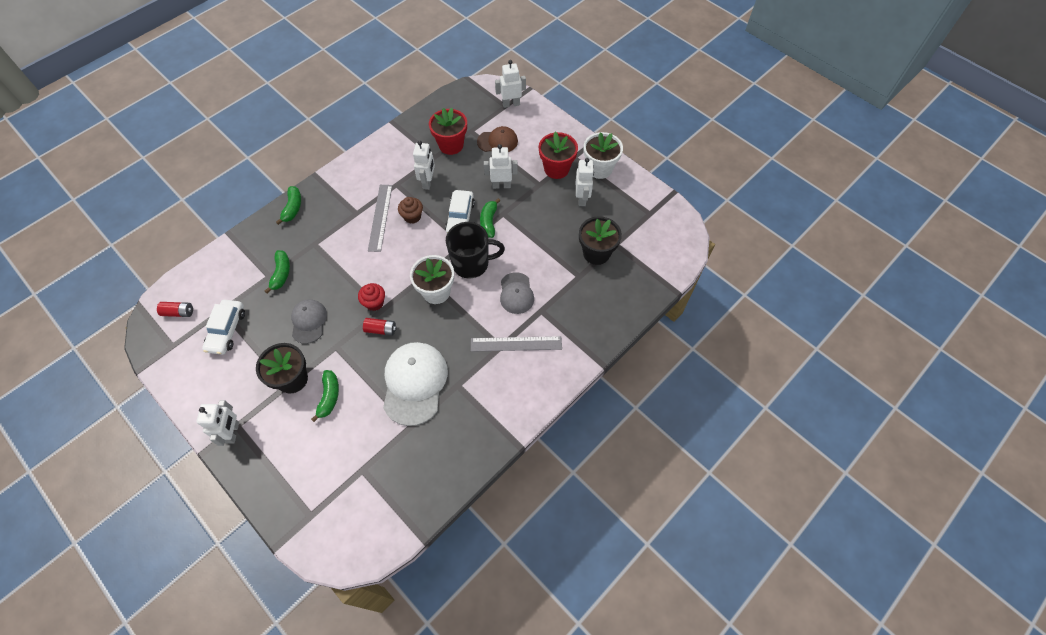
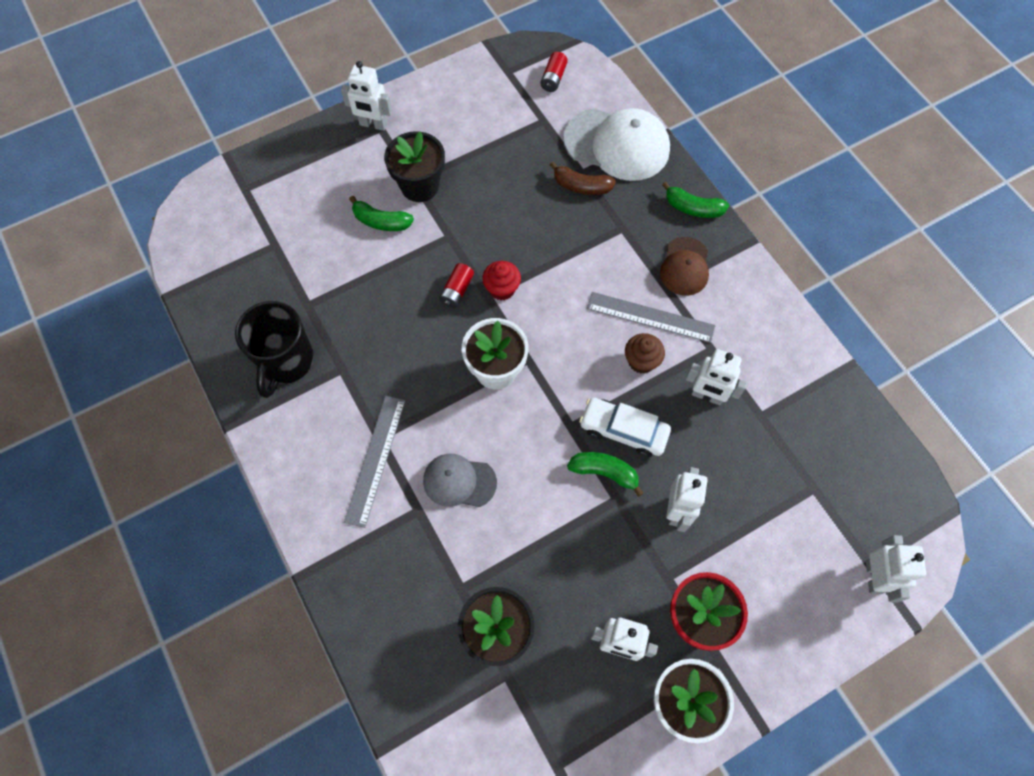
camera: 105 degrees right, 5 degrees up
(227, 330) = (512, 124): white car -> none
(281, 274) = (581, 186): green banana -> brown banana
(309, 321) = (496, 210): grey cap -> none
(414, 383) = (363, 318): white cap -> white cap (617, 145)
(451, 145) = (784, 447): red flower pot -> none
(472, 263) = (531, 429): black mug -> black mug (285, 362)
(497, 141) = (780, 529): brown cap -> brown cap (685, 267)

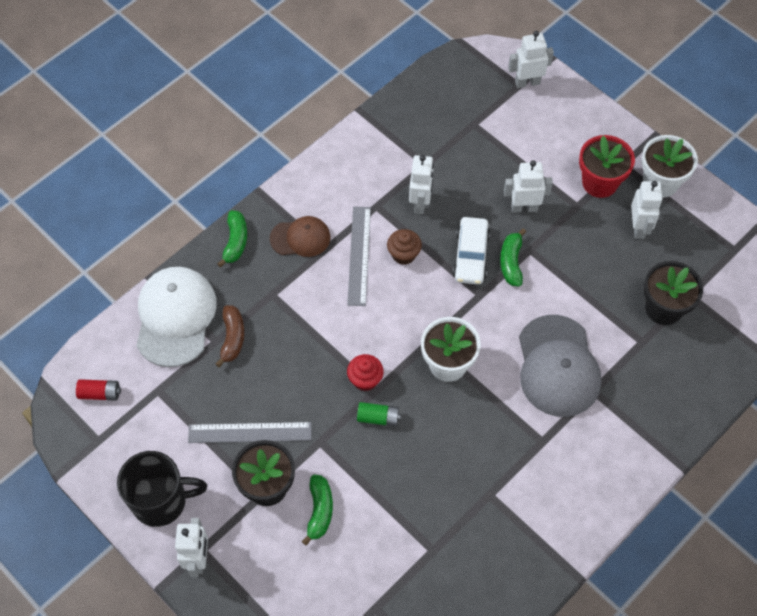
camera: 105 degrees left, 5 degrees down
(285, 362) = (498, 548): black mug -> black mug (161, 501)
(375, 459) = (563, 438): grey ruler -> grey ruler (250, 432)
(457, 291) = (378, 418): red battery -> green battery
(459, 481) = (558, 366): grey cap -> grey cap, size x1.73

